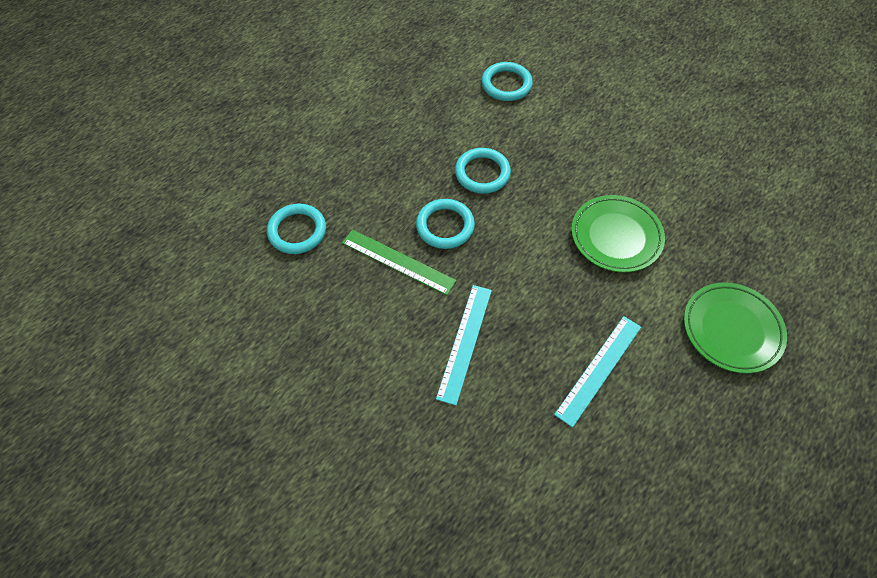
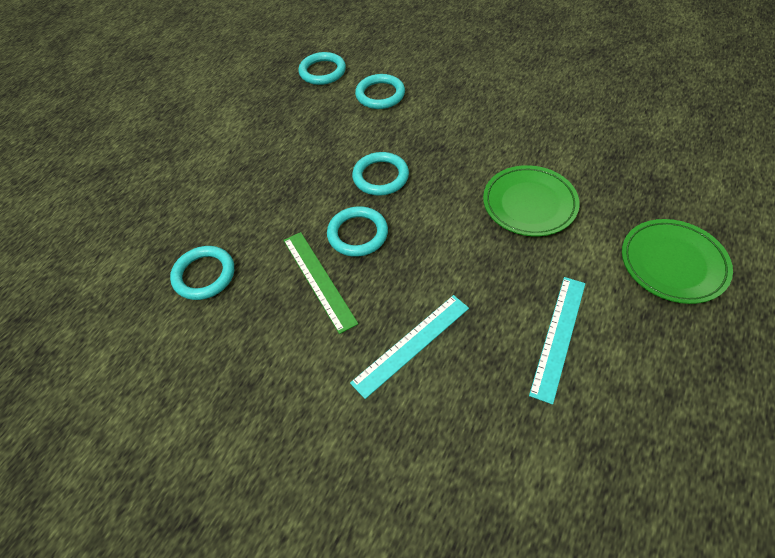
camera: 10 degrees left, 5 degrees down
(398, 261) = (318, 280): green ruler -> green ruler turned 45 degrees clockwise
(456, 45) = (322, 71): none -> turquoise ring
(465, 342) = (411, 344): turquoise ruler -> turquoise ruler turned 45 degrees clockwise

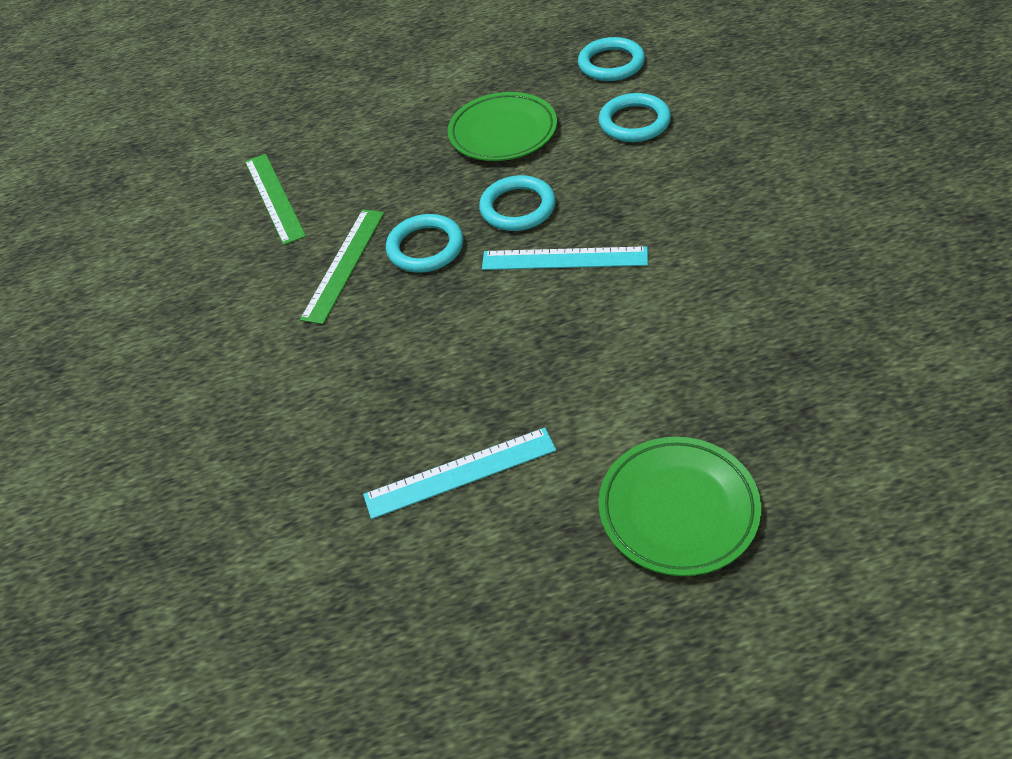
camera: 50 degrees right, 5 degrees down
(204, 275) = (274, 198): turquoise ring -> green ruler
(411, 344) = (337, 374): turquoise ruler -> turquoise ruler (564, 258)
(529, 204) = (619, 335): green plate -> green plate (503, 132)

